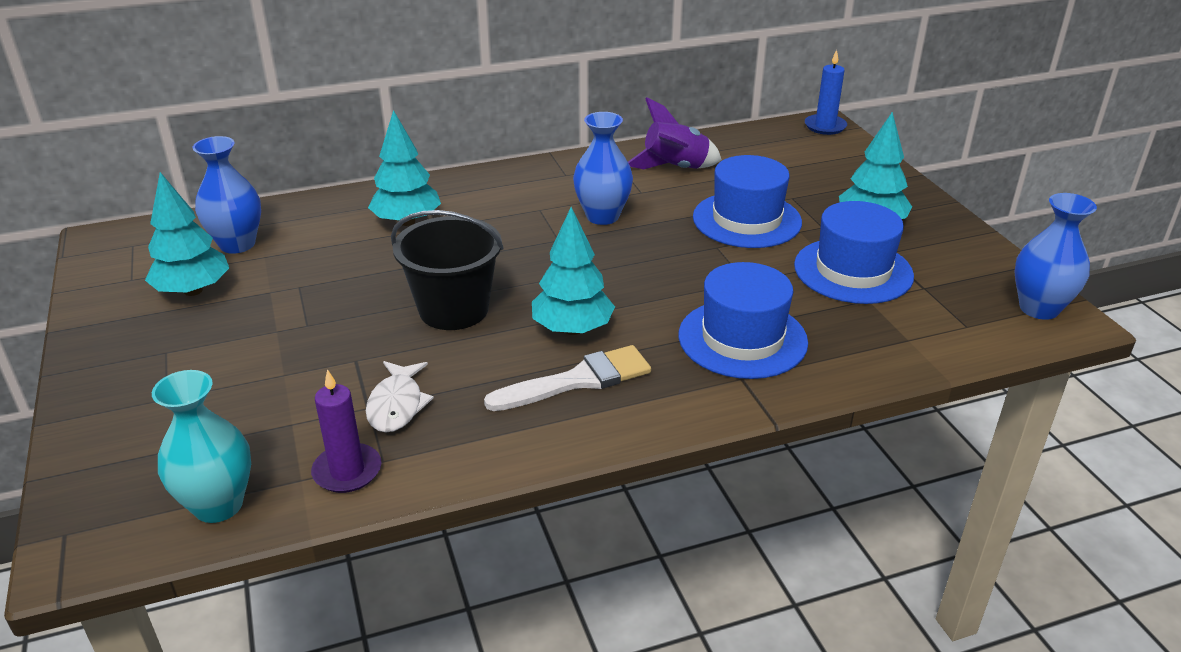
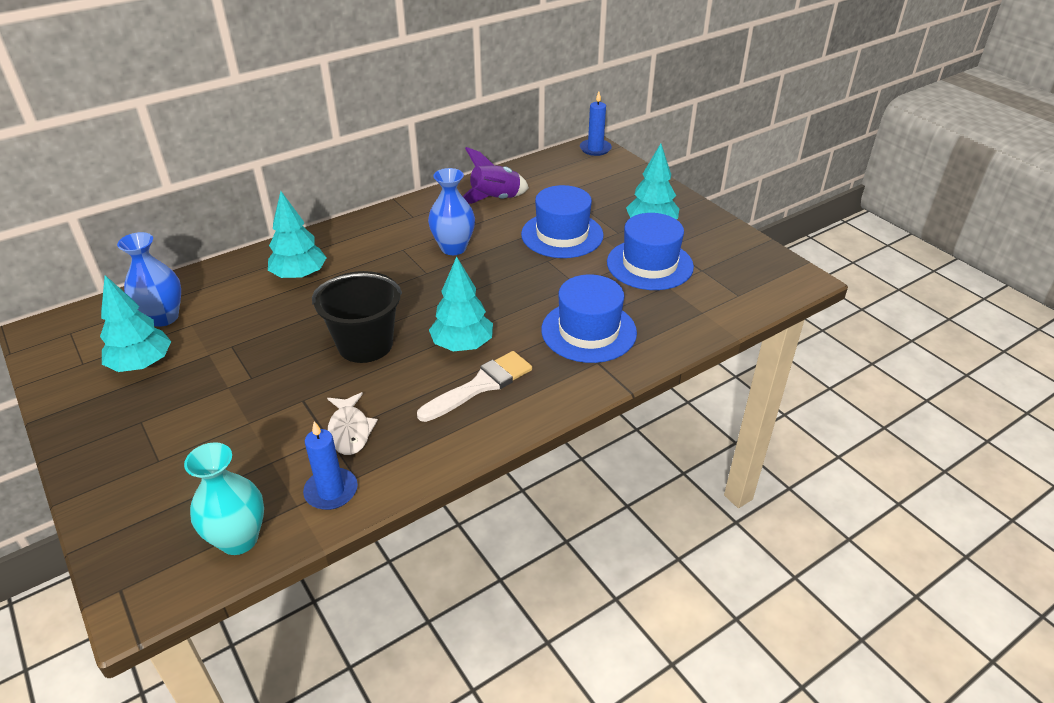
camera: 15 degrees left, 5 degrees up
(347, 471) = (331, 491): purple candle -> blue candle
(1039, 308) = (781, 274): blue vase -> none

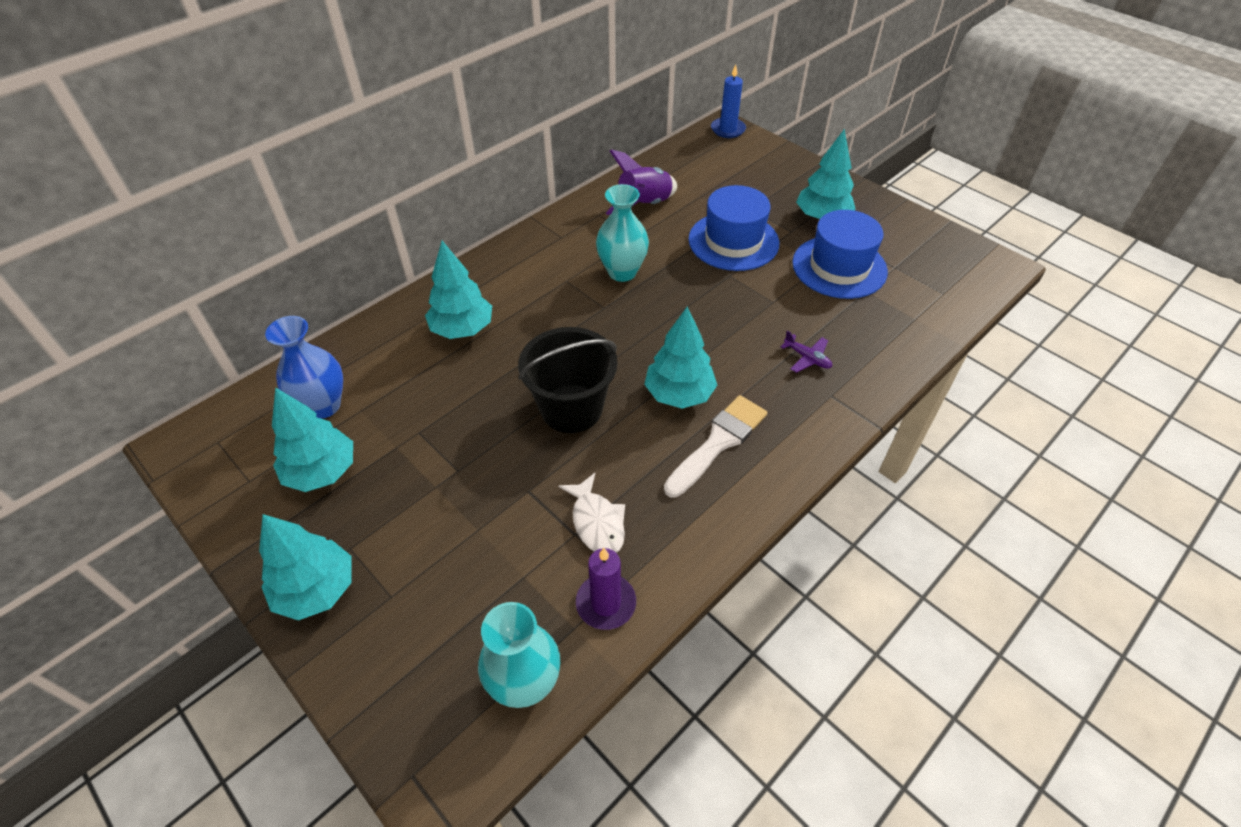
camera: 10 degrees left, 10 degrees up
(102, 447) = (316, 590): none -> turquoise tree
(331, 491) = (606, 603): blue candle -> purple candle
(453, 248) = (622, 272): blue vase -> turquoise vase
(588, 331) = (807, 358): blue hat -> purple plane

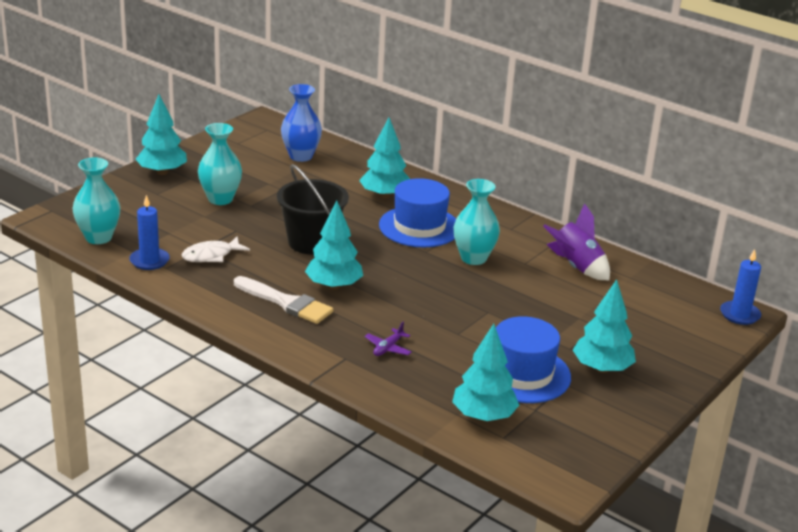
camera: 80 degrees right, 20 degrees down
(322, 472) = (246, 163): turquoise tree -> turquoise tree (483, 416)
(431, 508) = (220, 199): none -> turquoise vase
(606, 603) = (149, 261): purple candle -> blue candle
(733, 241) = (539, 314): blue hat -> blue hat (419, 227)

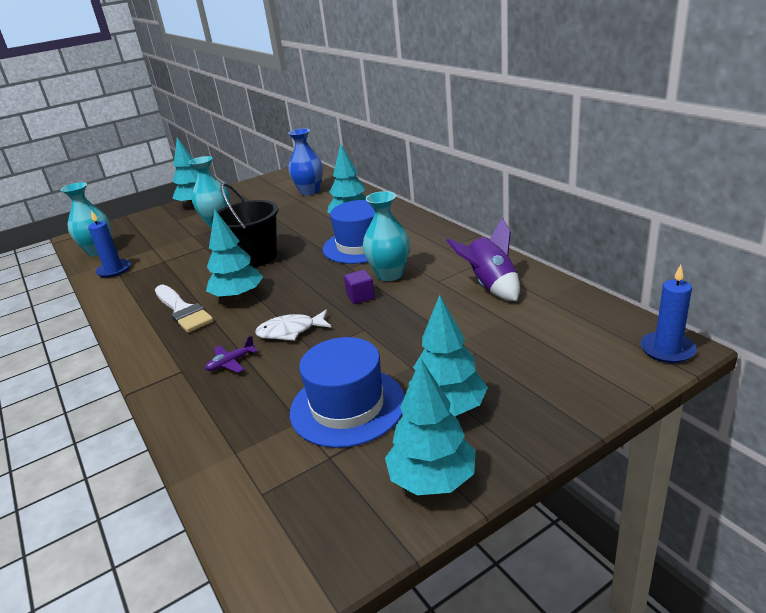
camera: 25 degrees right, 0 degrees up
(211, 255) = (164, 267): white fish -> white fish (290, 331)
(461, 281) = (360, 296): none -> purple cube
(483, 416) = (261, 459): turquoise tree -> turquoise tree (432, 479)

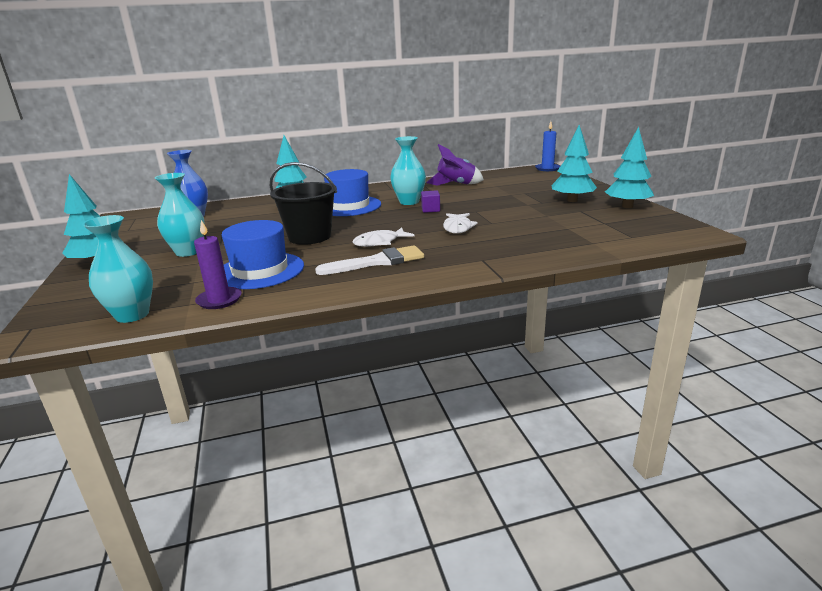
camera: 75 degrees left, 5 degrees down
(114, 270) = (219, 300): blue candle -> purple candle
(231, 363) = (485, 244): purple plane -> none
(238, 296) = (379, 242): turquoise tree -> white fish
(347, 406) = (559, 217): blue hat -> blue hat (260, 270)

